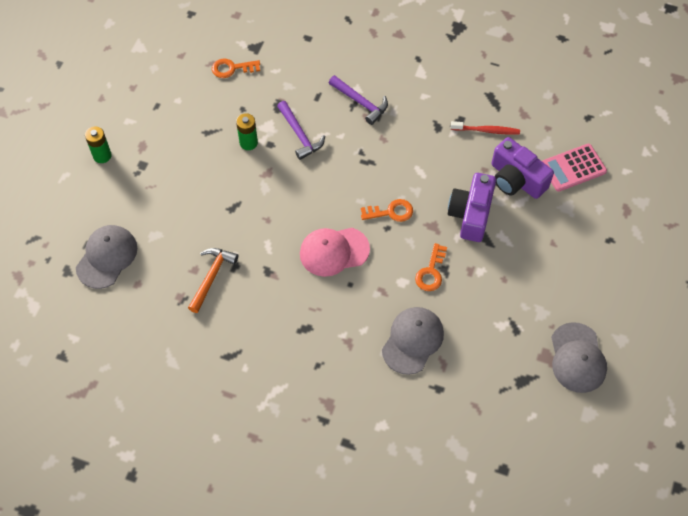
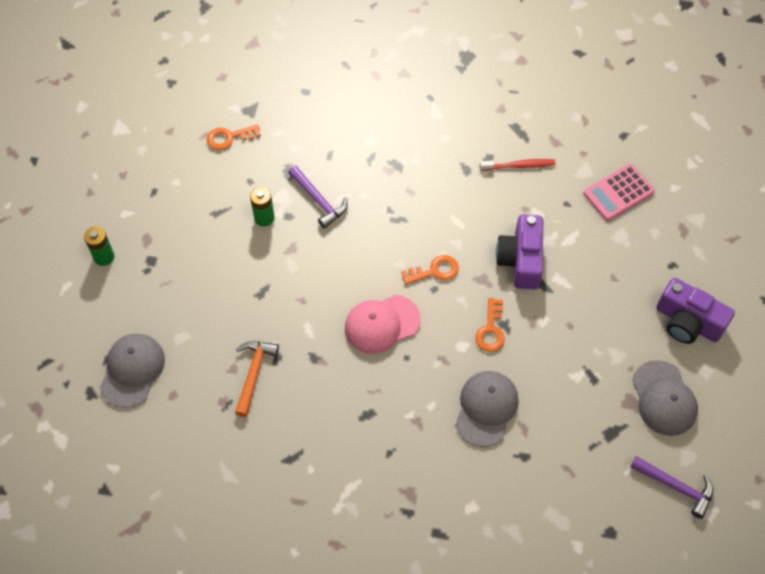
camera: 10 degrees left, 0 degrees up
(360, 102) = (377, 155): purple hammer -> purple hammer (676, 487)
(516, 179) = (561, 214): purple camera -> purple camera (687, 322)

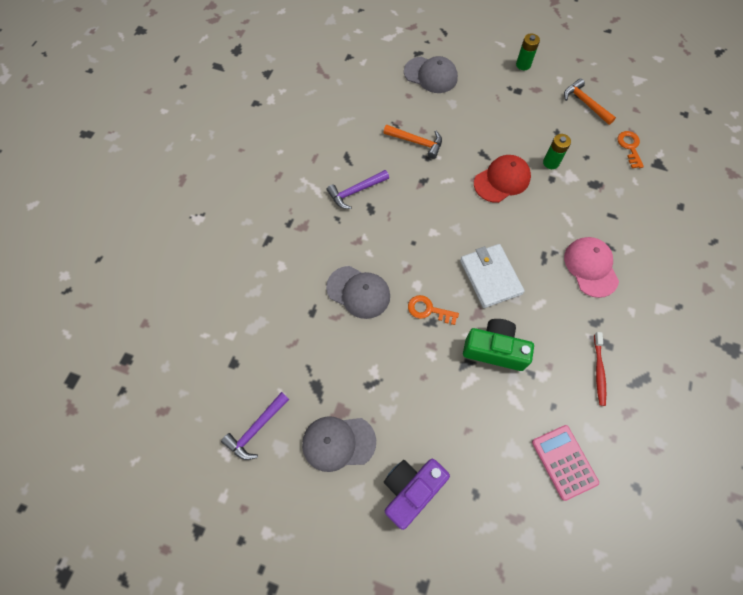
camera: 100 degrees right, 5 degrees up
(165, 184) = (585, 103): none -> orange hammer
(299, 269) = (502, 180): none -> red cap
(318, 201) = (565, 201): purple hammer -> purple hammer (355, 191)
(381, 324) = (445, 230): pink cap -> pink cap (590, 267)
(434, 271) = (490, 277): orange key -> white wallet
(520, 260) = (494, 349): purple camera -> green camera

